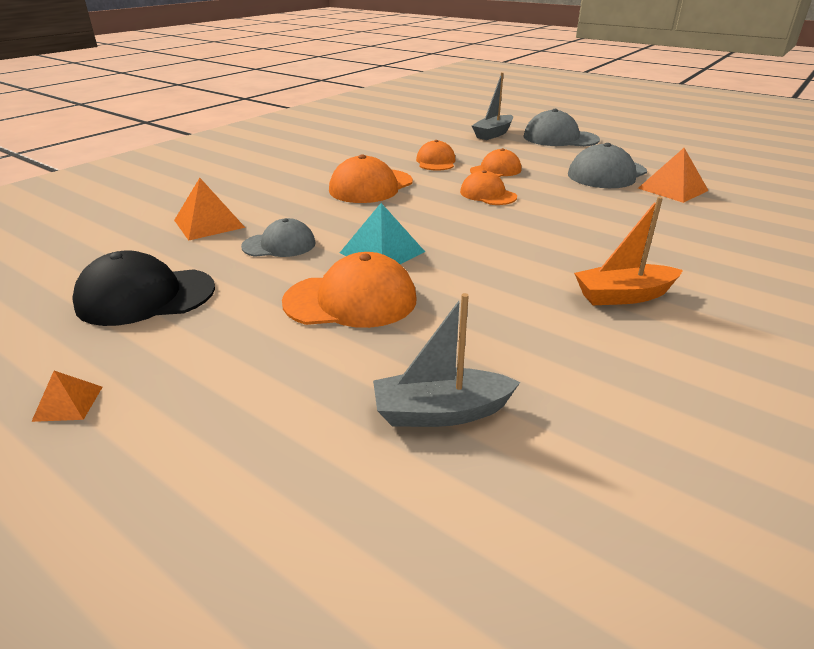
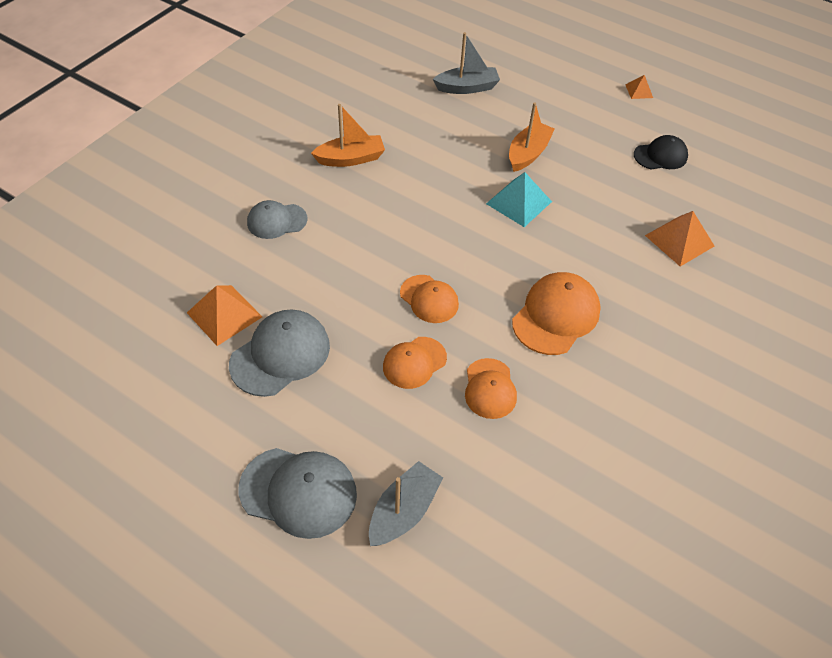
camera: 175 degrees right, 20 degrees up
(145, 296) = (660, 156): black cap -> black cap, size x0.64
(279, 245) = (602, 210): grey cap -> grey cap (276, 221)
(351, 300) = (528, 153): orange cap -> orange boat

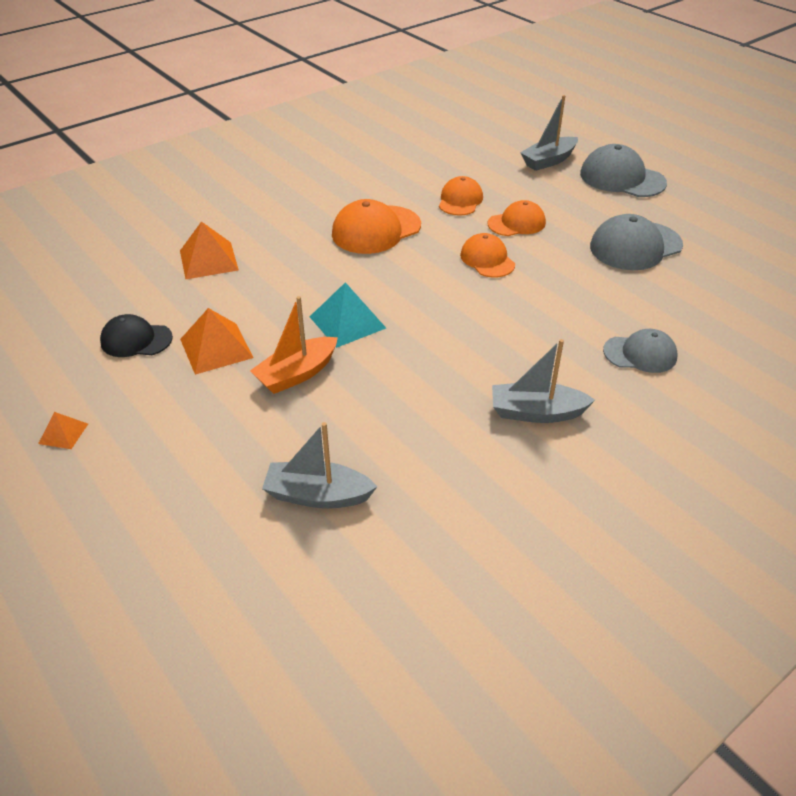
camera: 160 degrees left, 10 degrees down
(224, 314) = (691, 281): orange pyramid -> orange pyramid (216, 348)
(350, 158) = (536, 412): orange boat -> grey boat

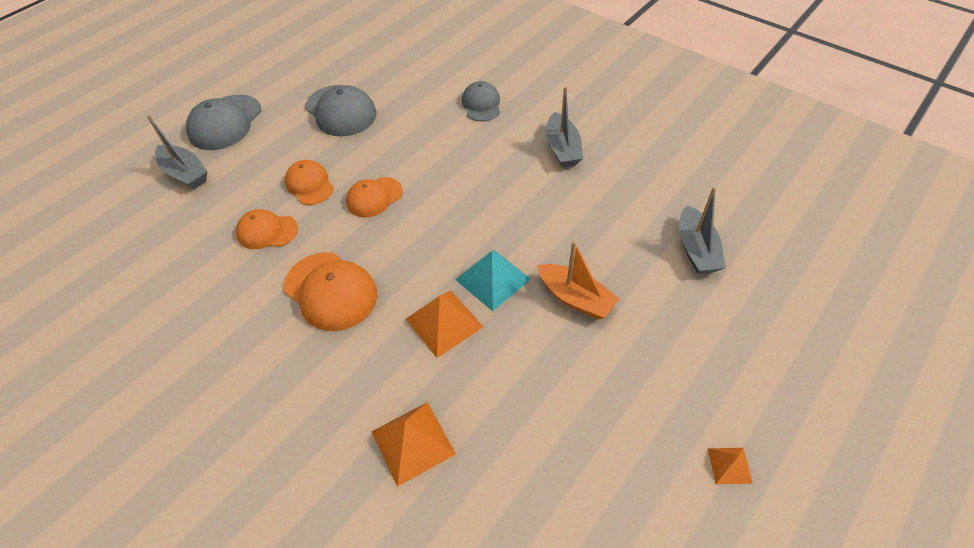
camera: 100 degrees left, 10 degrees up
(136, 340) = (576, 460): black cap -> none
(216, 348) = (563, 375): orange pyramid -> orange pyramid (444, 323)

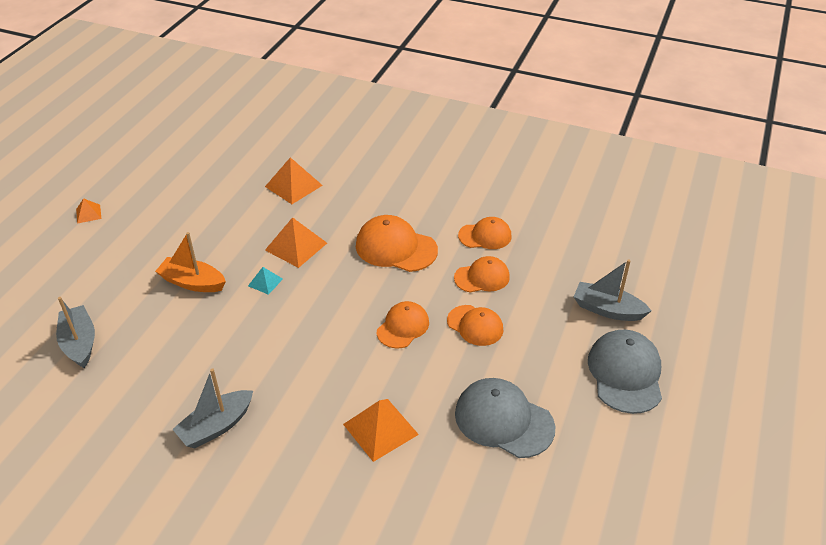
camera: 160 degrees right, 10 degrees down
(224, 283) = (485, 236): none -> orange cap
(434, 122) = (380, 429): none -> orange pyramid
(481, 104) = (331, 472): grey cap -> none
(492, 279) = (265, 282): turquoise pyramid -> turquoise pyramid, size x0.55
(562, 149) = (216, 426): grey boat -> grey boat turned 105 degrees counterclockwise

